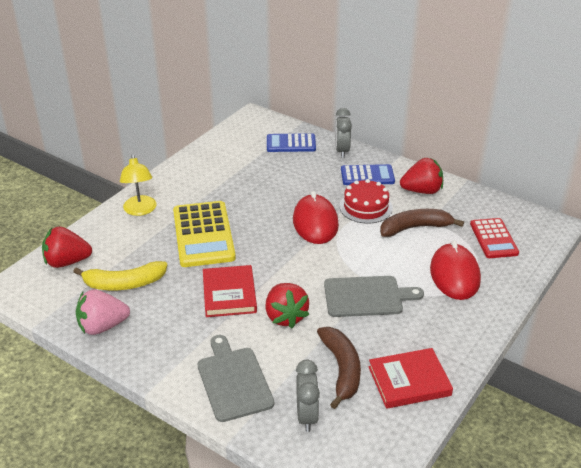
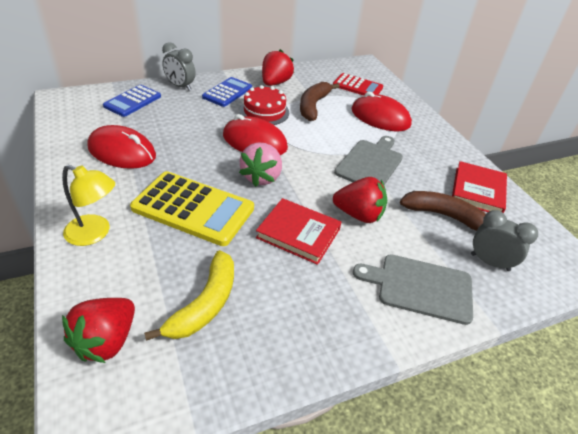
camera: 60 degrees left, 5 degrees up
(102, 326) = (260, 357): pink strawberry -> pink strawberry (261, 177)
(227, 174) = (122, 152): none -> red mouse

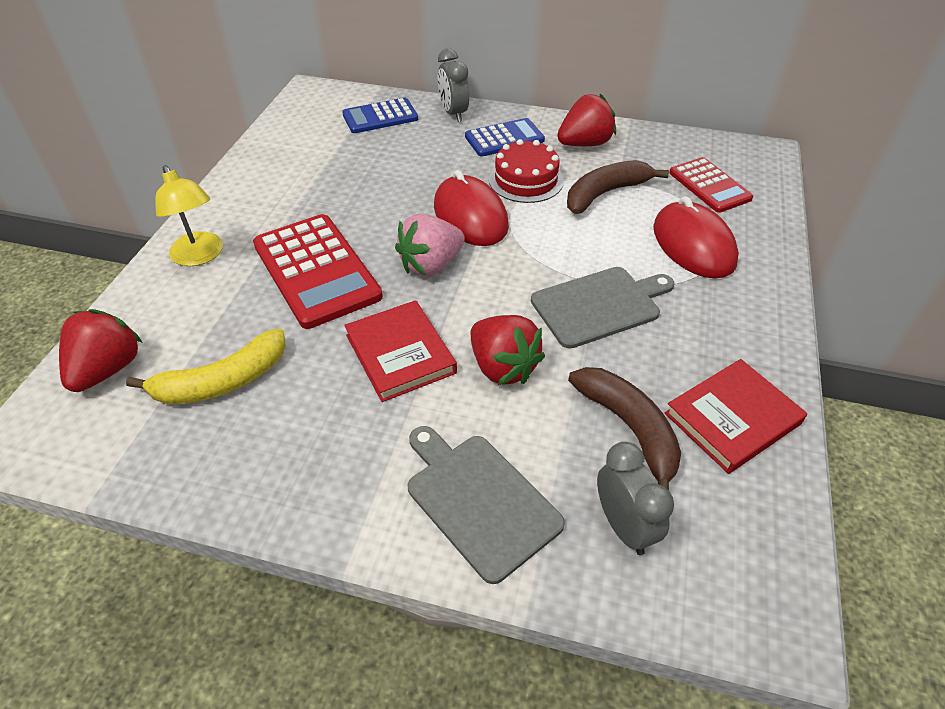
camera: 40 degrees right, 5 degrees up
(106, 341) = (108, 369): red strawberry -> red strawberry turned 135 degrees clockwise
(122, 152) = (310, 175): red mouse -> none
(193, 208) = (316, 270): yellow calculator -> red calculator

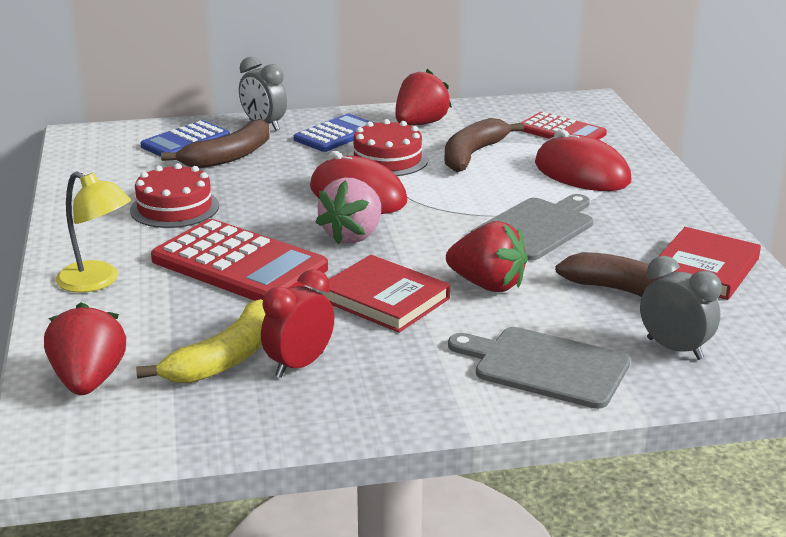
camera: 25 degrees left, 20 degrees down
(272, 412) = (299, 365): none -> red clock
(317, 189) = (174, 208): none -> red cake
(400, 142) = (229, 156): none -> brown banana

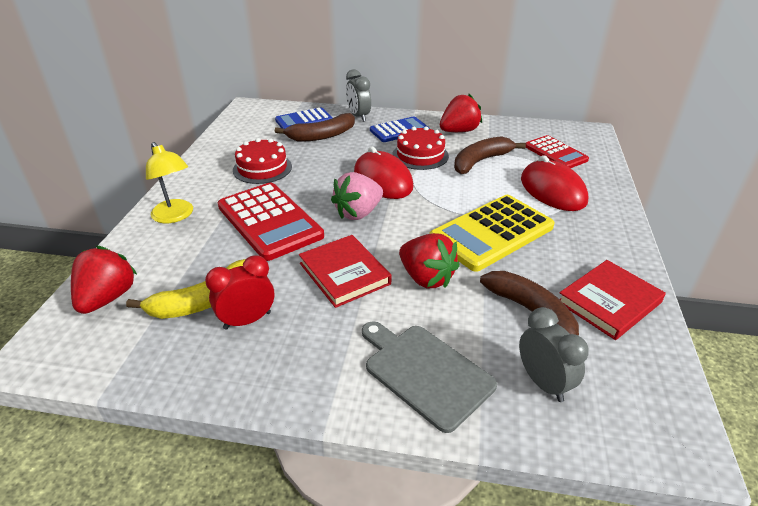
camera: 20 degrees right, 10 degrees up
(536, 228) = (492, 233): grey cutting board -> yellow calculator

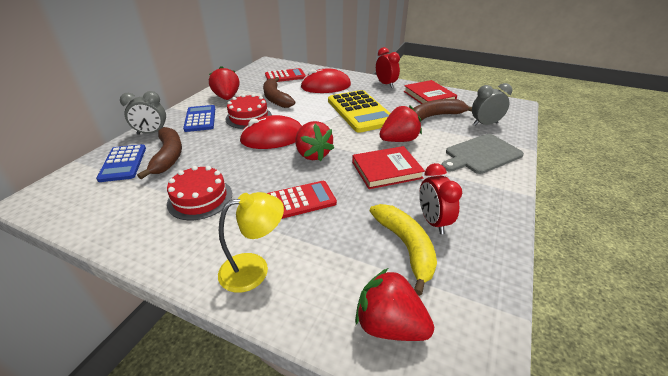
camera: 75 degrees left, 0 degrees up
(269, 221) = (300, 200): red calculator -> red calculator, size x0.61
(358, 213) = (313, 154): pink strawberry -> red strawberry
(616, 246) = (386, 84): none -> red clock

